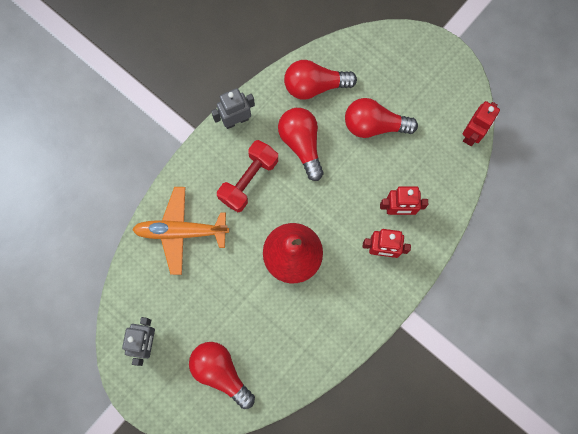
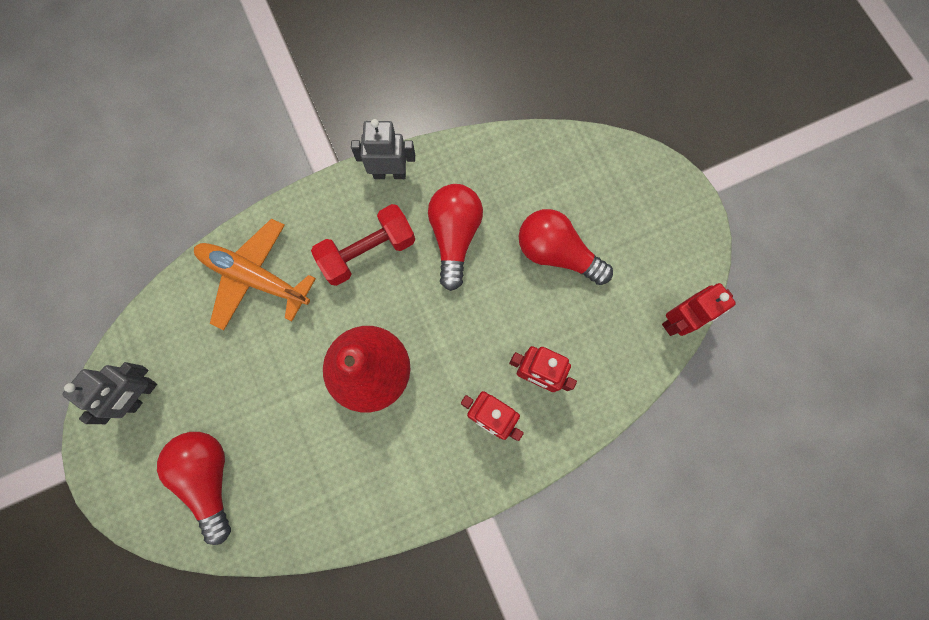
camera: 25 degrees right, 0 degrees up
(315, 86) = (506, 173): red light bulb -> none

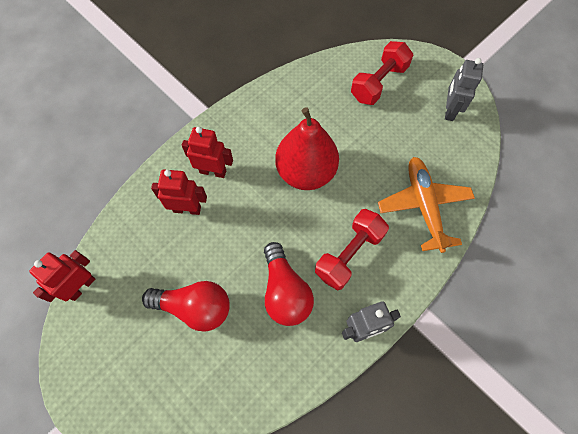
camera: 160 degrees right, 10 degrees down
(210, 478) = (378, 83): red light bulb -> red dumbbell
(254, 277) = (423, 206): orange plane -> orange plane turned 105 degrees counterclockwise

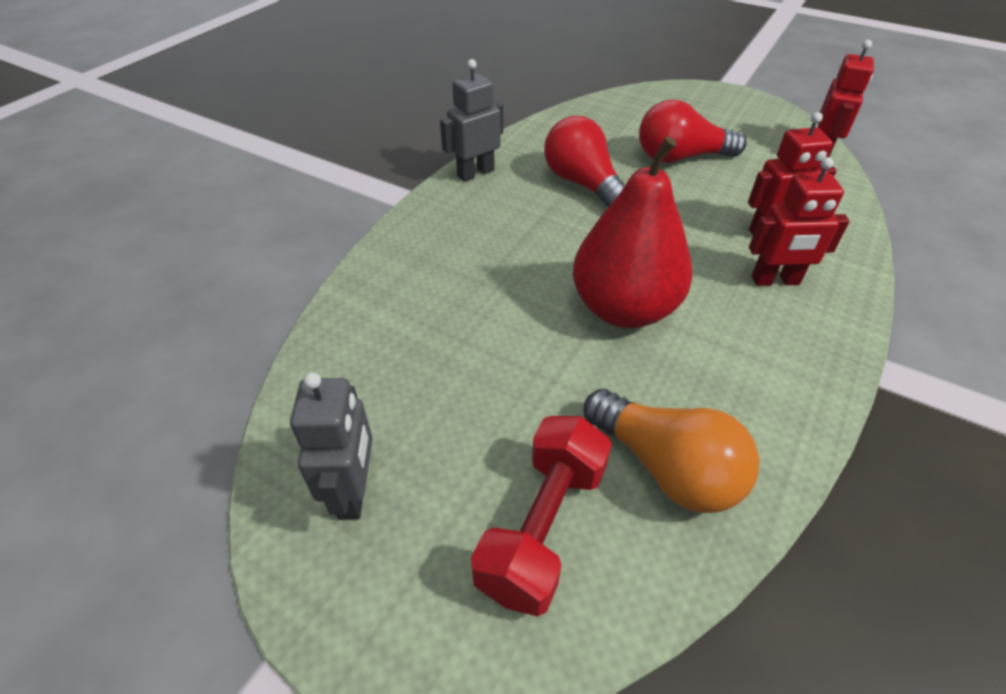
camera: 165 degrees right, 20 degrees down
(323, 92) = (666, 467): none -> orange light bulb
(349, 254) = (513, 228): red dumbbell -> none
(423, 206) = (407, 301): orange plane -> none

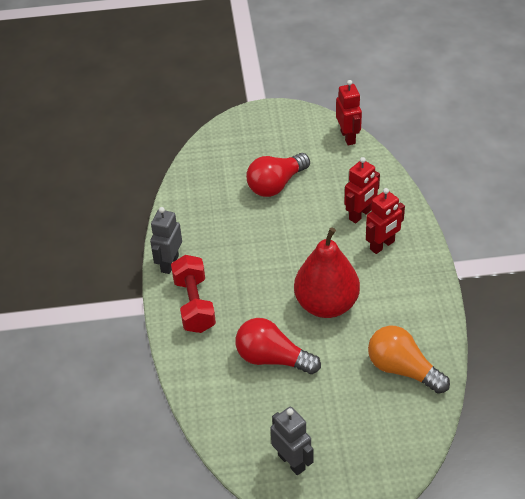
camera: 35 degrees left, 0 degrees up
(543, 527) = (376, 424): red dumbbell -> red dumbbell (194, 305)
(583, 184) = (239, 236): red light bulb -> red light bulb (272, 359)
(666, 467) = (403, 370): orange light bulb -> orange light bulb turned 150 degrees counterclockwise

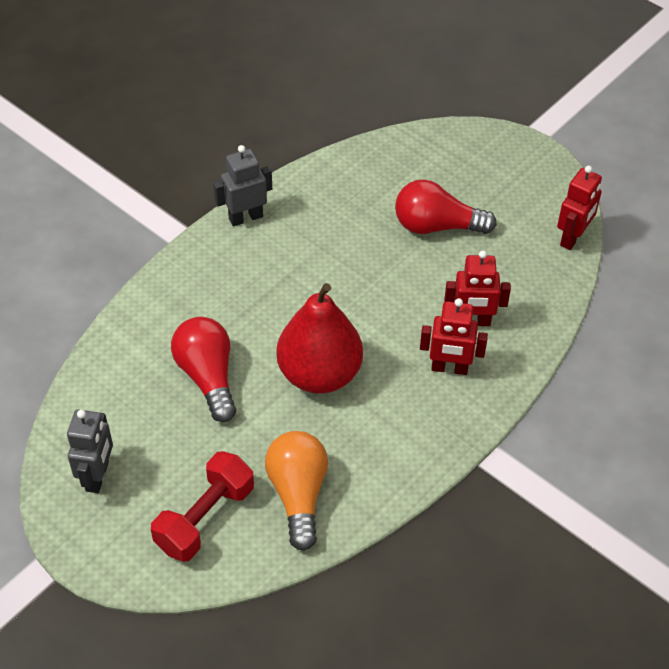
camera: 45 degrees right, 5 degrees up
(194, 305) = (214, 271): red dumbbell -> red dumbbell (205, 518)

